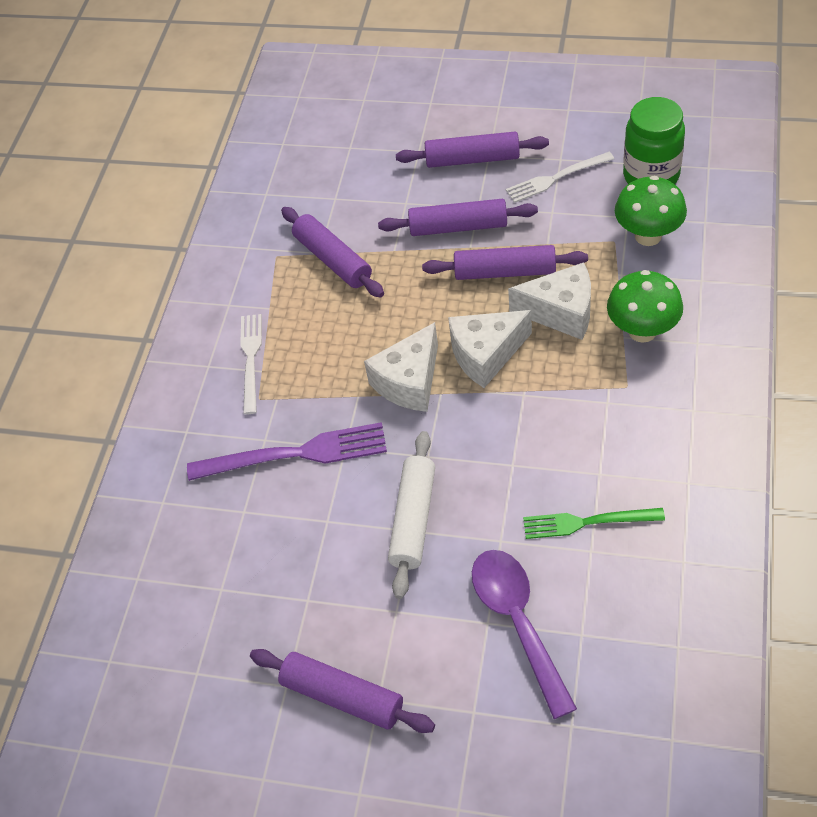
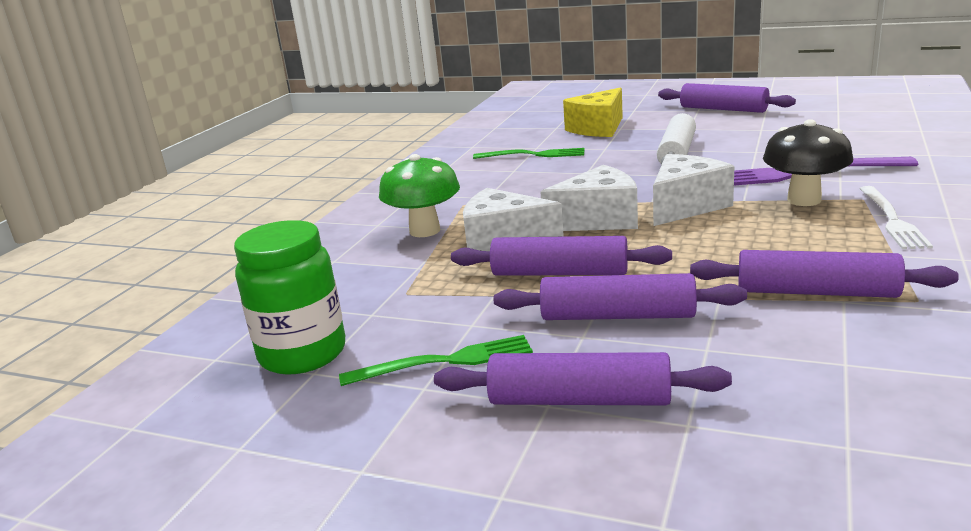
camera: 175 degrees left, 30 degrees down
(307, 395) = (804, 200): none -> black mushroom
(333, 260) = (816, 292): purple rolling pin -> purple rolling pin turned 45 degrees counterclockwise
(518, 622) = (598, 128): purple spoon -> yellow cheese
(556, 178) = (445, 362): white fork -> green fork
(648, 236) = (360, 295): green mushroom -> none

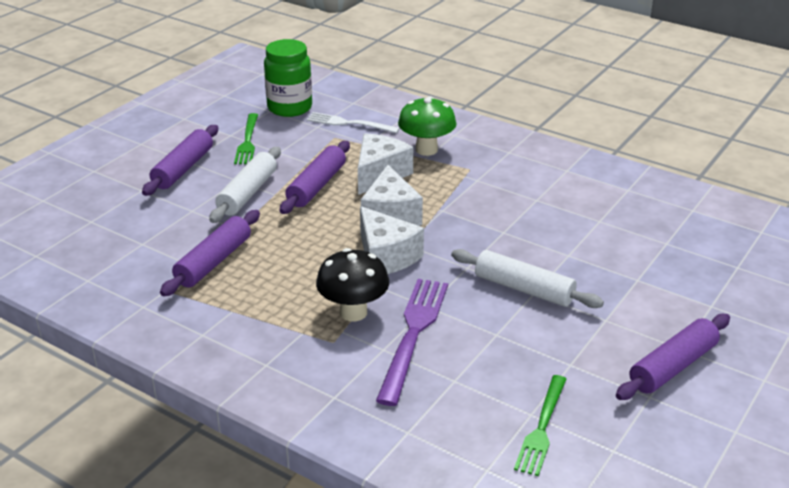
camera: 100 degrees right, 10 degrees up
(533, 155) = (575, 215): green fork -> green fork (541, 428)
(598, 128) = (643, 266): yellow cheese -> none
(617, 316) = (247, 193): purple rolling pin -> white rolling pin
(892, 220) = (283, 335): white fork -> white fork (349, 123)

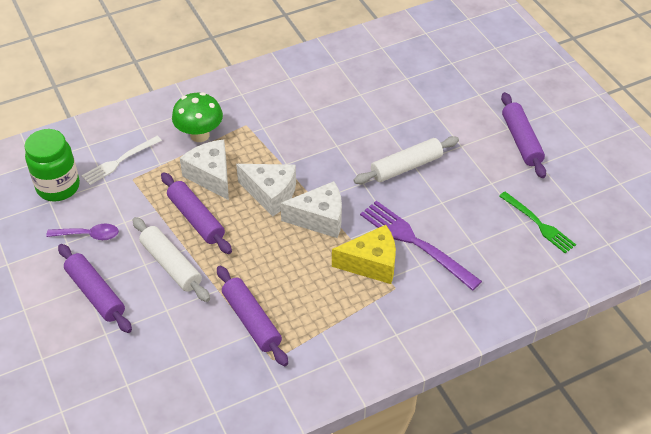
camera: 60 degrees left, 15 degrees up
(247, 141) = (89, 235): green fork -> purple spoon
(353, 312) = (371, 263): black mushroom -> yellow cheese

